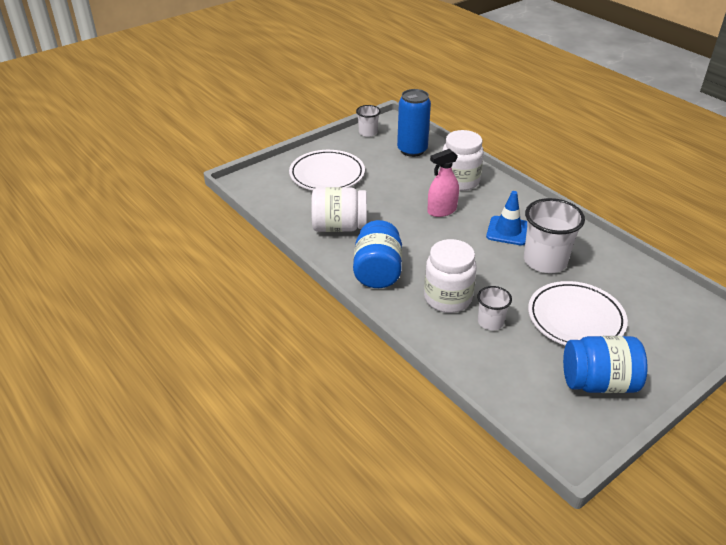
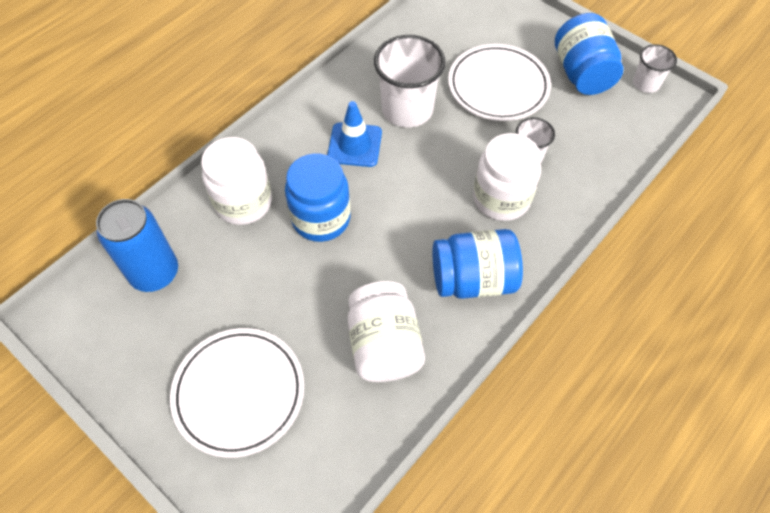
camera: 100 degrees left, 20 degrees up
(368, 132) = (93, 350): white cup -> white cup (646, 83)
(442, 210) = (321, 218): pink spray bottle -> blue jar

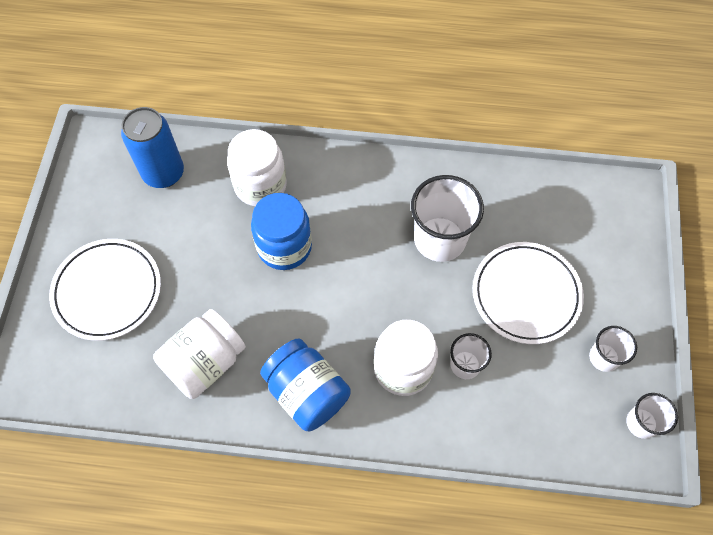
camera: 55 degrees right, 5 degrees up
(354, 145) = (372, 224): blue traffic cone -> none
(582, 73) = (604, 357): blue jar -> white cup

